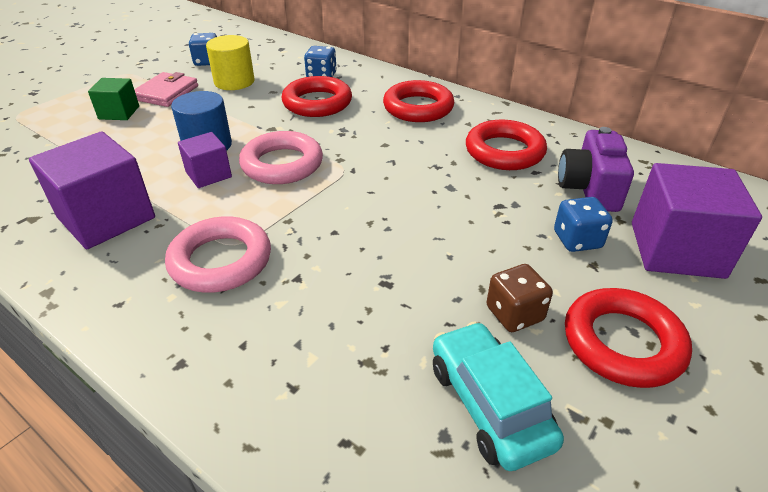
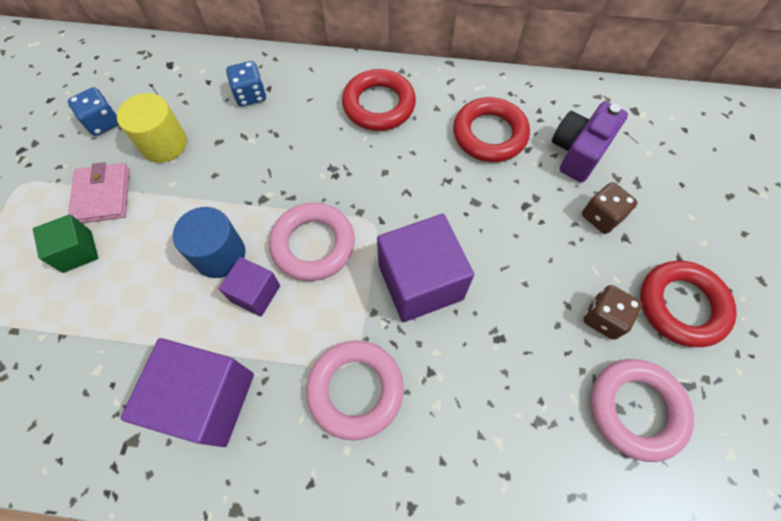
camera: 30 degrees left, 25 degrees up
(317, 103) = (278, 140): red ring -> none
(489, 404) = (635, 409): turquoise car -> pink ring
(577, 240) = (601, 217): blue dice -> brown dice
(589, 189) = (578, 152): purple camera -> purple camera turned 60 degrees clockwise
(676, 250) = (668, 192): purple cube -> purple cube (420, 282)

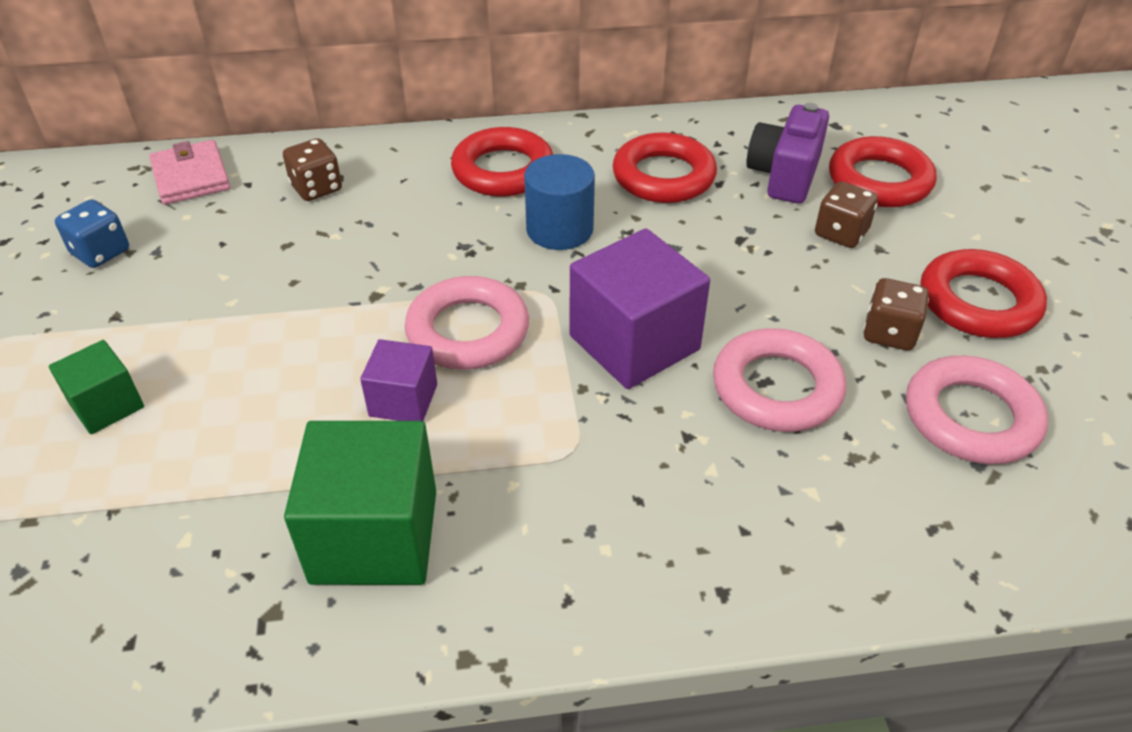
camera: 15 degrees left, 20 degrees down
(102, 195) = (127, 334): pink wallet -> pink wallet (191, 177)
(164, 144) = (204, 260): yellow cylinder -> none
(207, 399) = (374, 536): purple cube -> green cube
(219, 254) = (333, 367): blue cylinder -> blue cylinder (559, 229)
(250, 95) = (316, 188): blue dice -> brown dice
(355, 390) = (590, 477): pink ring -> pink ring (776, 388)
(649, 172) = (879, 180): none -> red ring

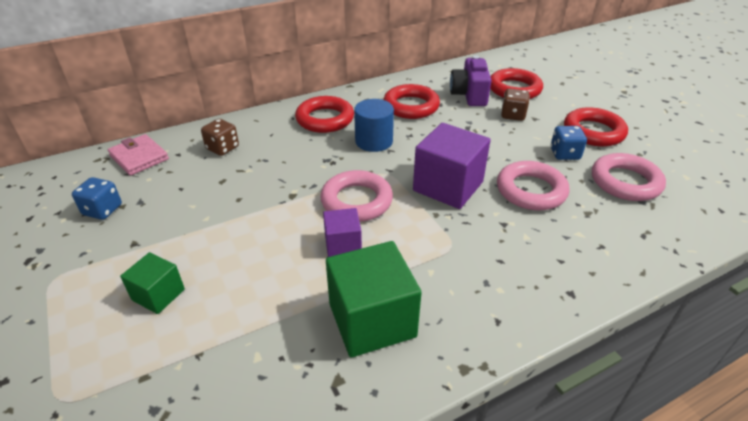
camera: 20 degrees left, 5 degrees down
(889, 333) = (564, 154): brown dice -> blue dice

